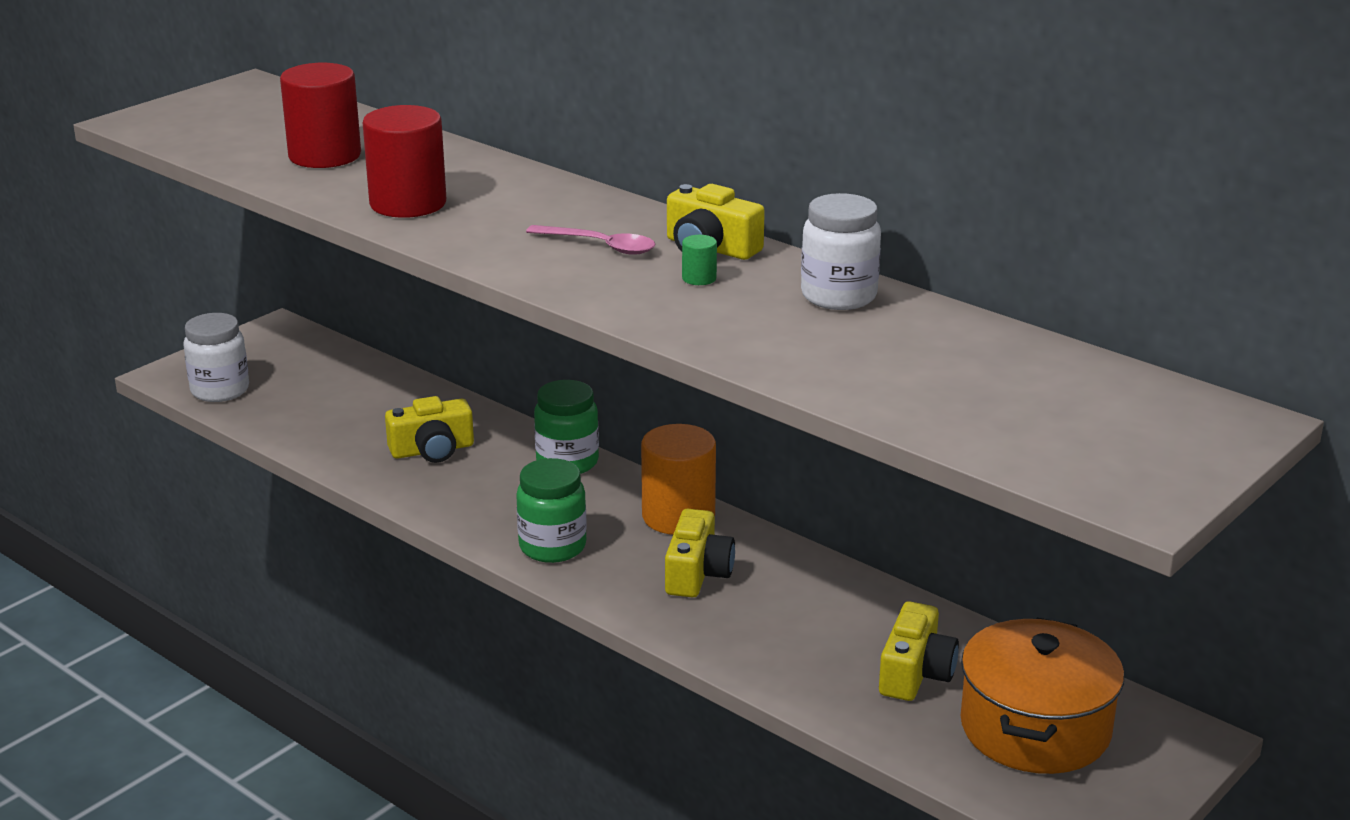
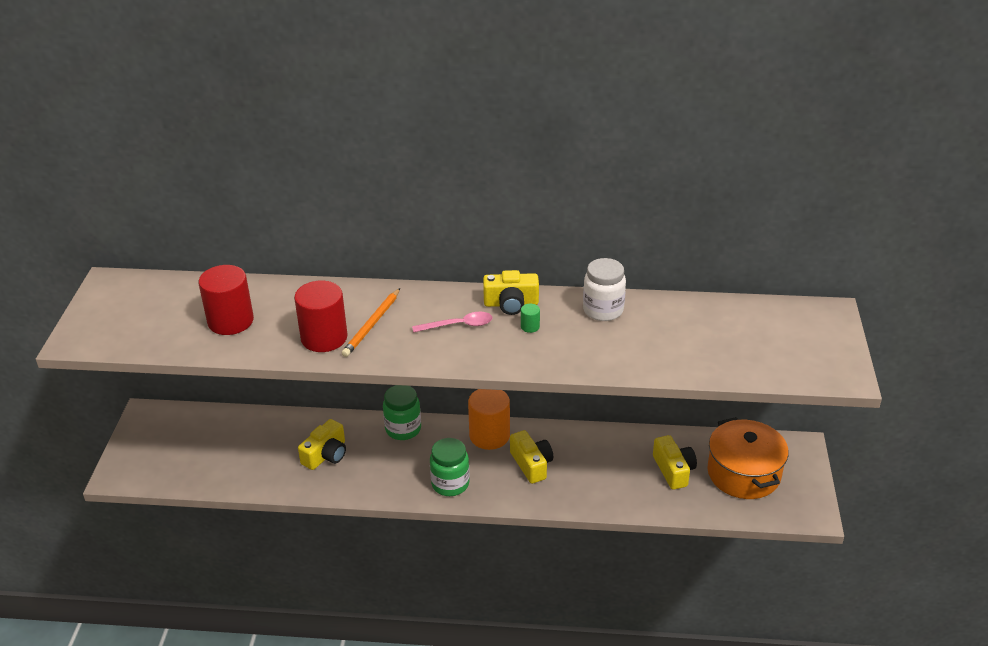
camera: 35 degrees left, 10 degrees up
(220, 390) = (160, 472): white jar -> none
(488, 210) = (372, 324): none -> orange pencil

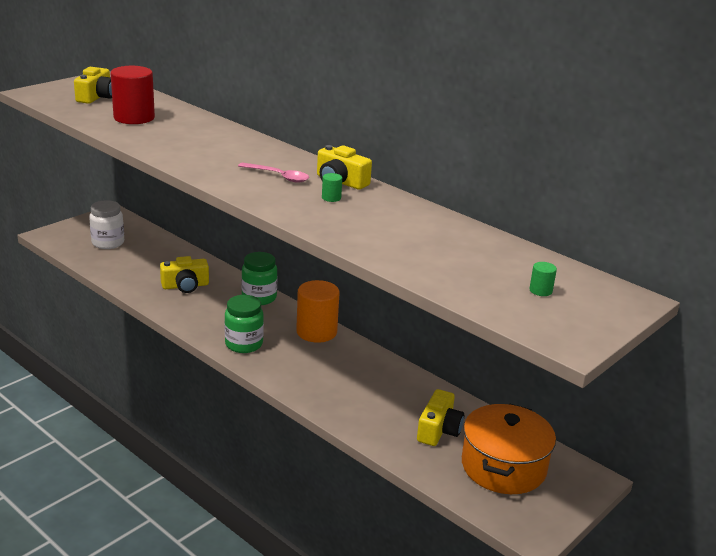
camera: 35 degrees right, 10 degrees down
(324, 338) = (175, 146): red cylinder -> none
(372, 324) = (219, 153): orange pencil -> none
(531, 464) = (323, 364): yellow camera -> yellow camera (97, 97)
(603, 310) = (409, 213): white jar -> white jar (108, 243)
(775, 338) = (540, 291): none -> green cylinder

